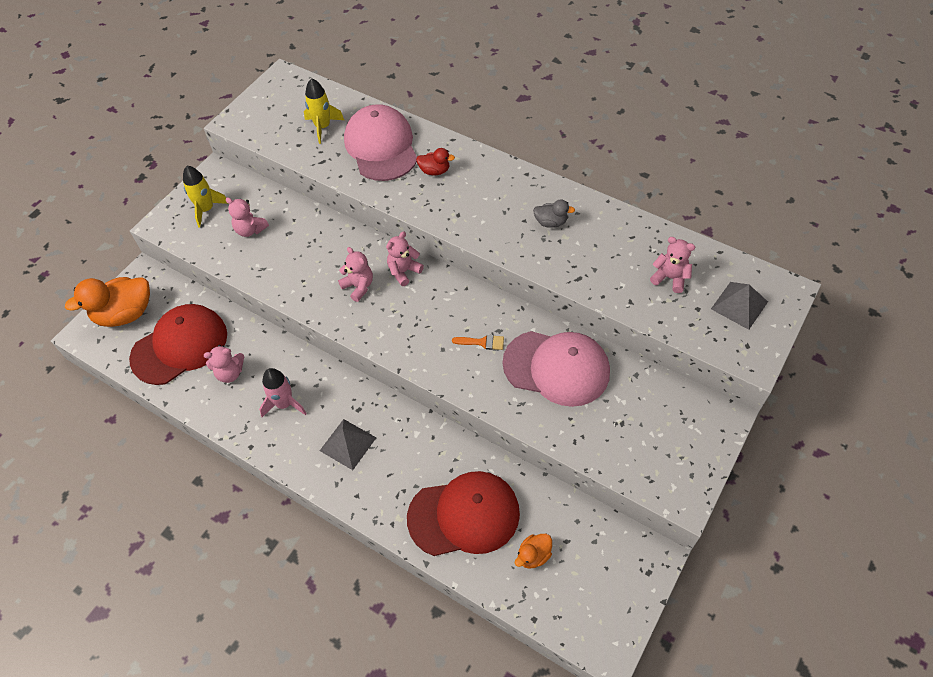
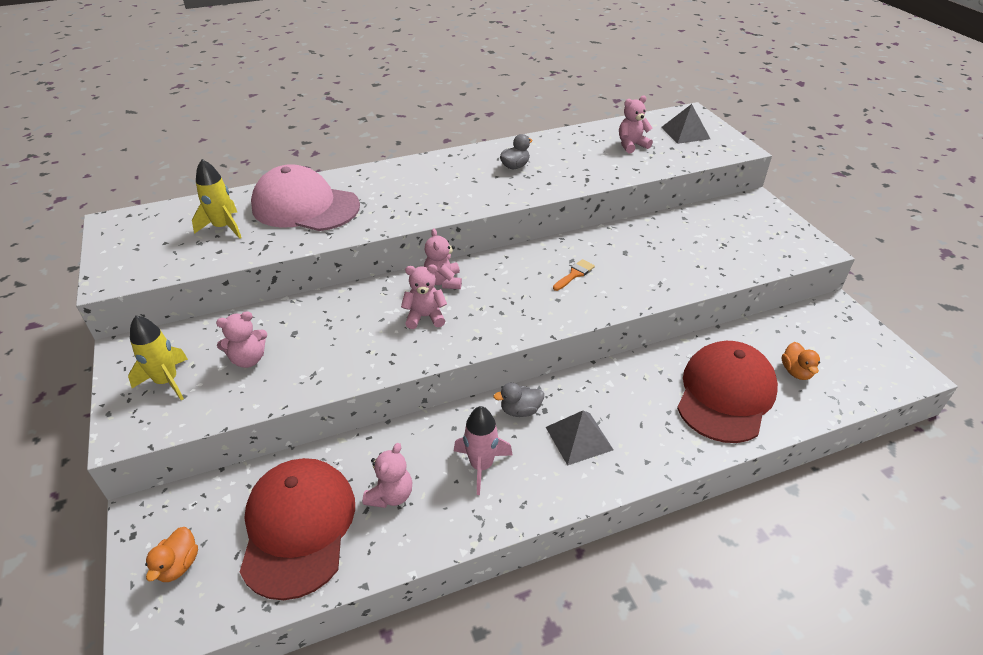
camera: 55 degrees left, 15 degrees down
(125, 314) = (178, 565): orange duck -> orange duck, size x0.50
(347, 396) = (520, 410): none -> grey duck
(434, 171) = (379, 193): red duck -> none
(556, 368) = (641, 249): pink cap -> none

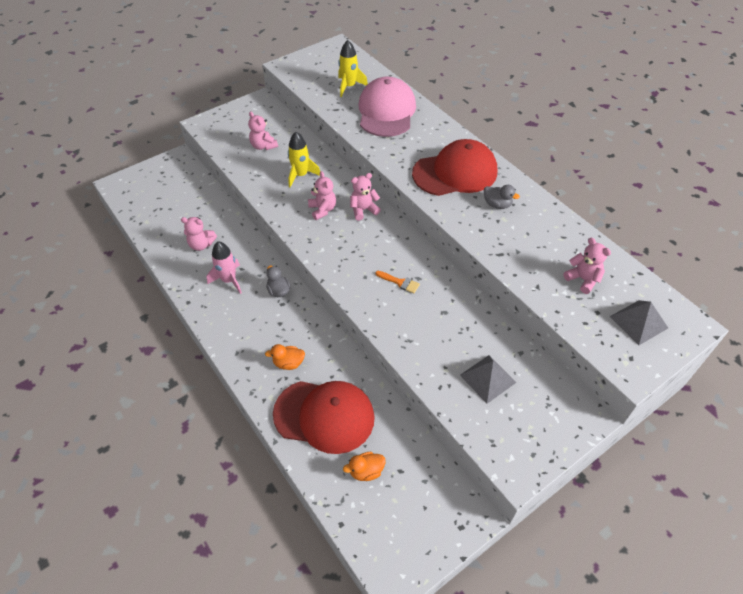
camera: 75 degrees right, 10 degrees up
(167, 381) = (240, 123): yellow rocket -> yellow rocket (301, 175)
(178, 565) = (151, 180): orange duck -> orange duck (288, 363)
(298, 527) = (176, 214): red cap -> red cap (455, 172)
(579, 438) = (261, 326): grey pyramid -> grey pyramid (488, 378)

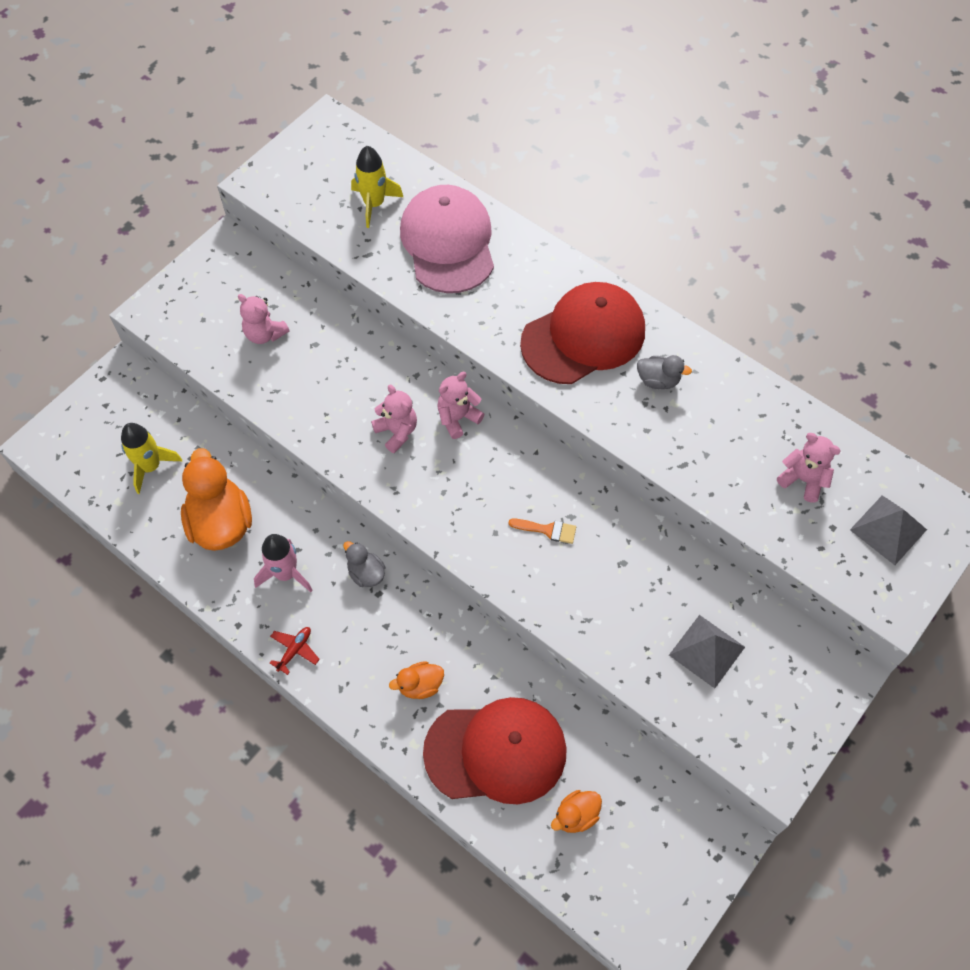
camera: 15 degrees left, 10 degrees up
(201, 245) = (221, 523): pink teddy bear -> orange duck
(217, 324) = (295, 650): none -> red plane
(301, 175) = (342, 376): yellow rocket -> yellow rocket (151, 466)

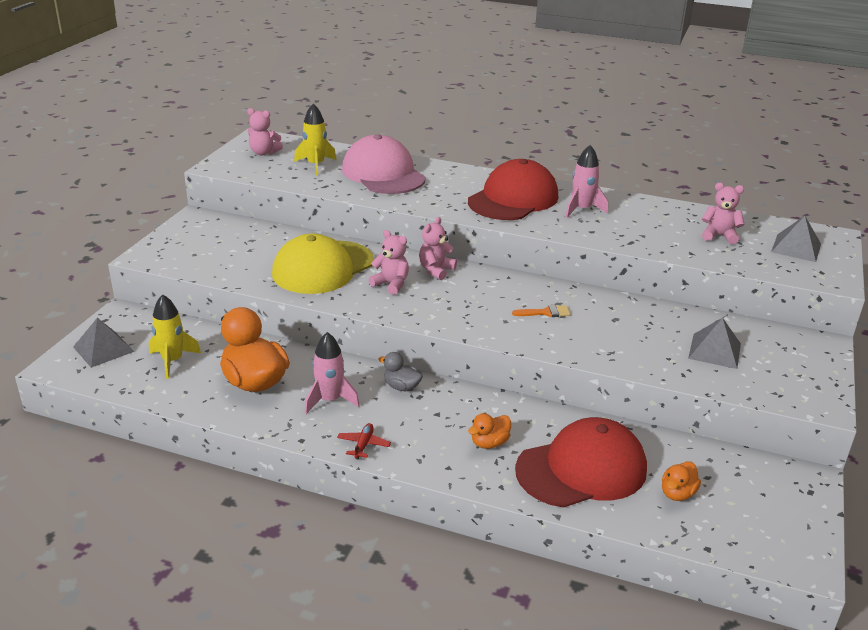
camera: 20 degrees left, 30 degrees down
(89, 428) = (103, 349): none -> grey pyramid
(265, 334) = (252, 254): pink teddy bear -> pink teddy bear (264, 153)
(333, 381) = (323, 268): none -> yellow cap
(658, 380) = (582, 209): grey duck -> pink rocket

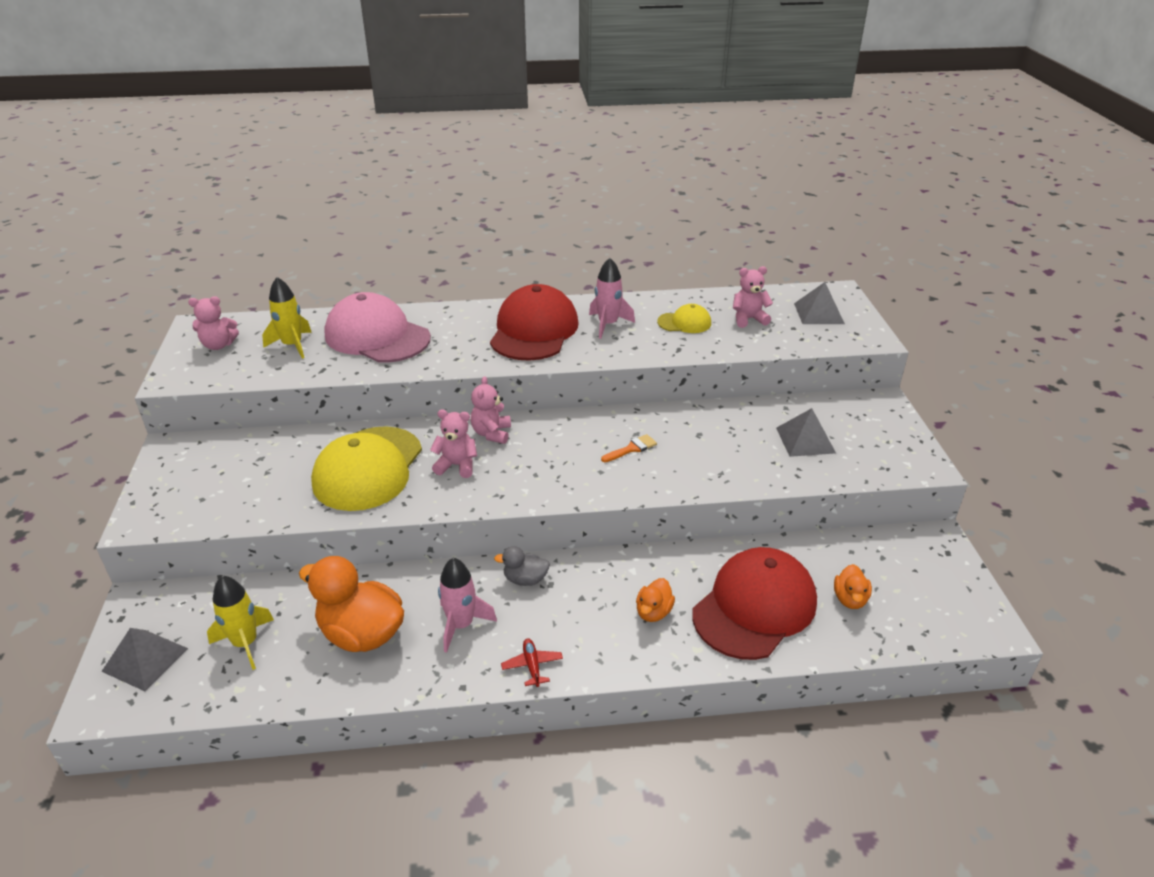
camera: 25 degrees left, 5 degrees up
(654, 224) = (684, 323): none -> yellow cap

